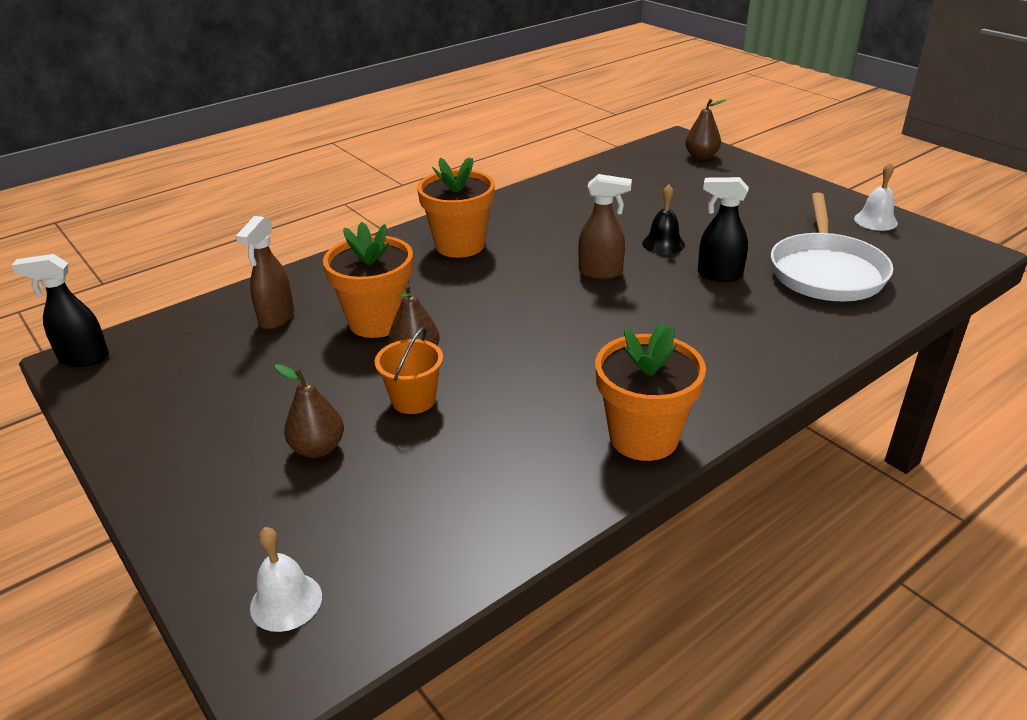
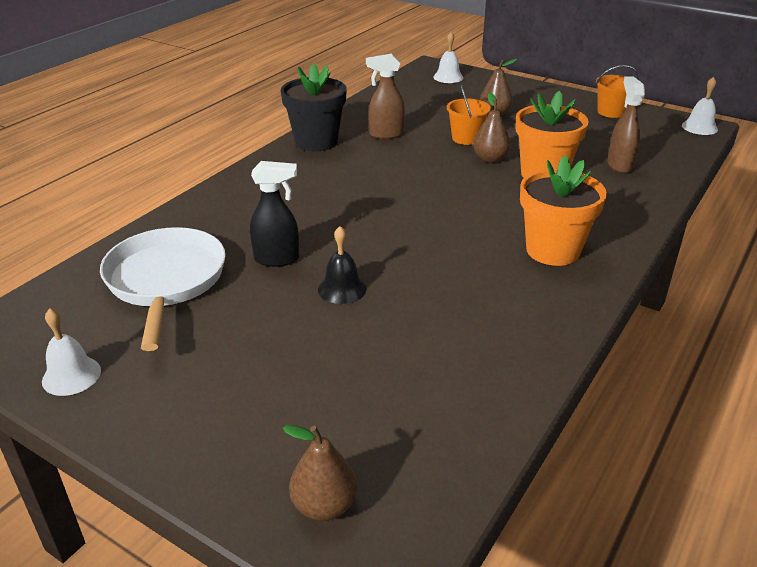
camera: 160 degrees right, 0 degrees up
(83, 358) = (699, 127): black spray bottle -> white bell
(143, 414) = (611, 112): none -> orange bucket
(601, 272) = (393, 243): brown spray bottle -> brown spray bottle (386, 134)
(643, 437) = (316, 142): orange flower pot -> black flower pot

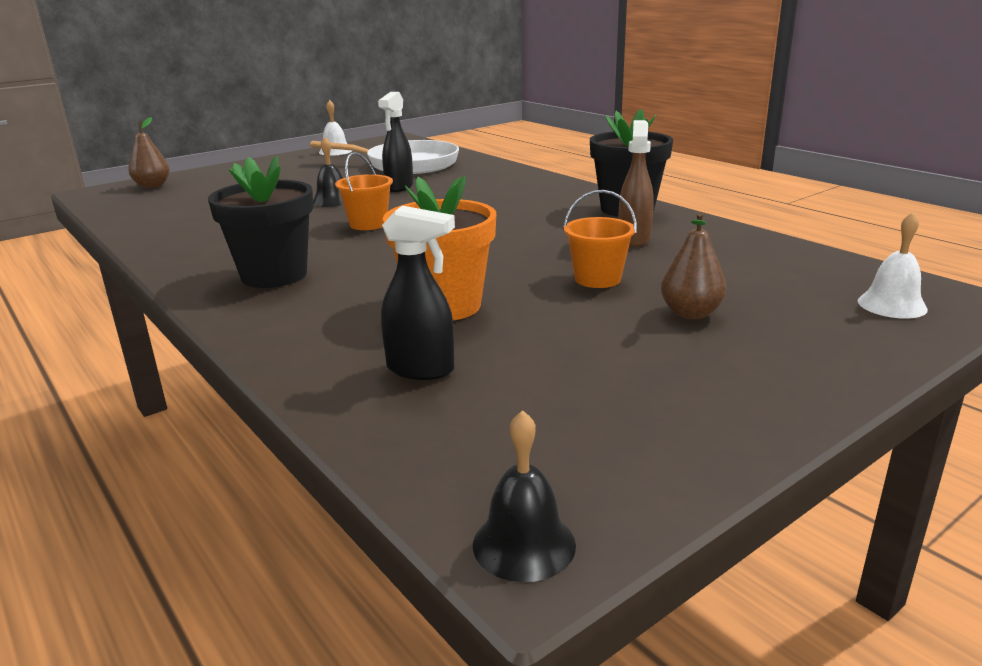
camera: 110 degrees right, 10 degrees down
(490, 159) = (519, 283): brown pear -> none
(553, 250) = (274, 275): orange flower pot -> black flower pot
(611, 112) = (669, 435): orange bucket -> orange bucket (368, 224)
(619, 165) = (421, 369): brown spray bottle -> black spray bottle
(699, 127) = (524, 544): white bell -> black bell

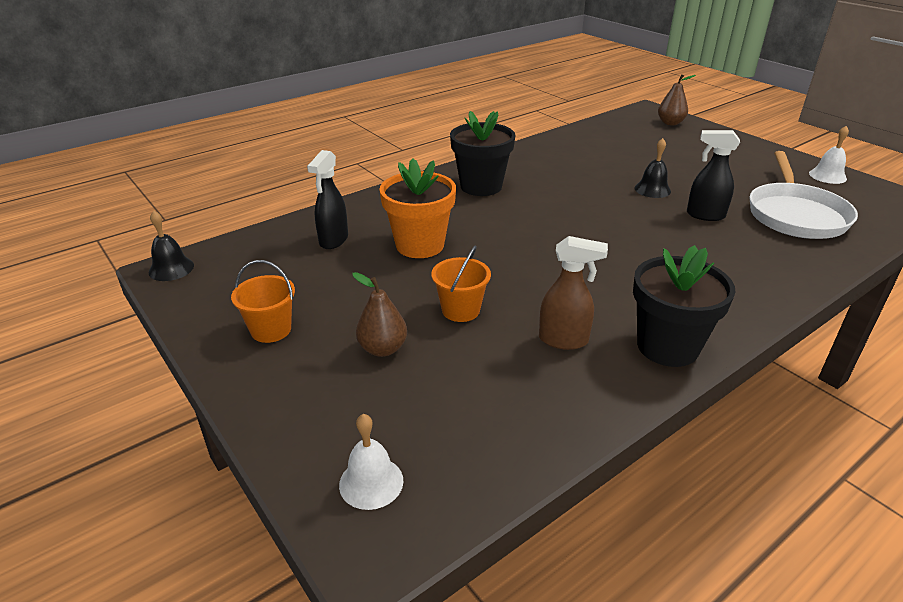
camera: 90 degrees right, 10 degrees up
(368, 224) = (591, 208): orange bucket -> orange bucket (271, 330)

